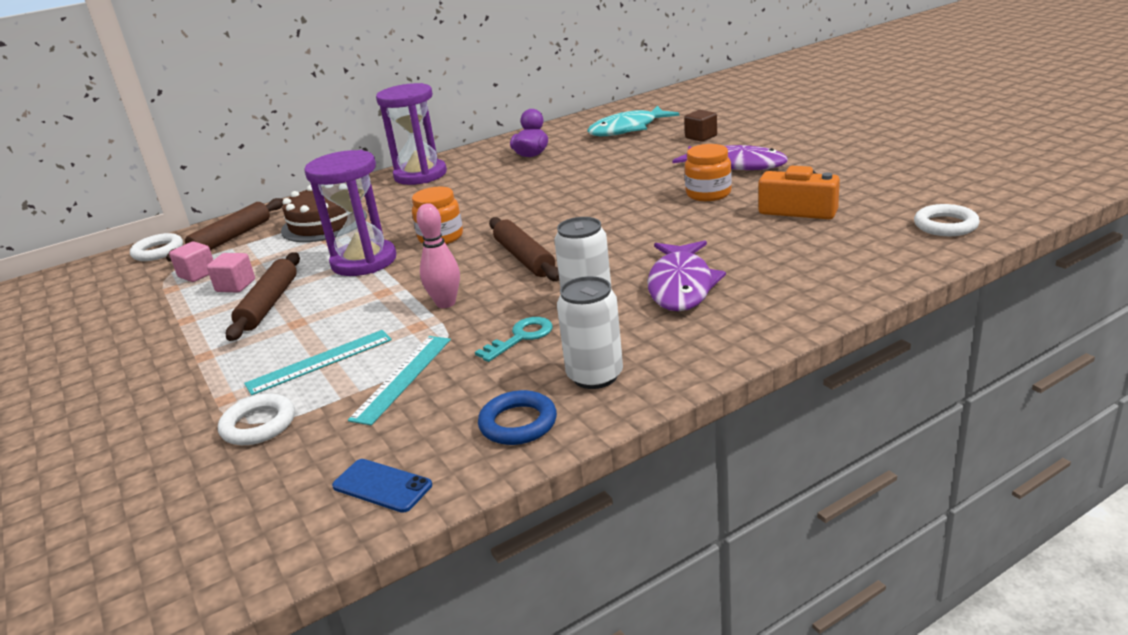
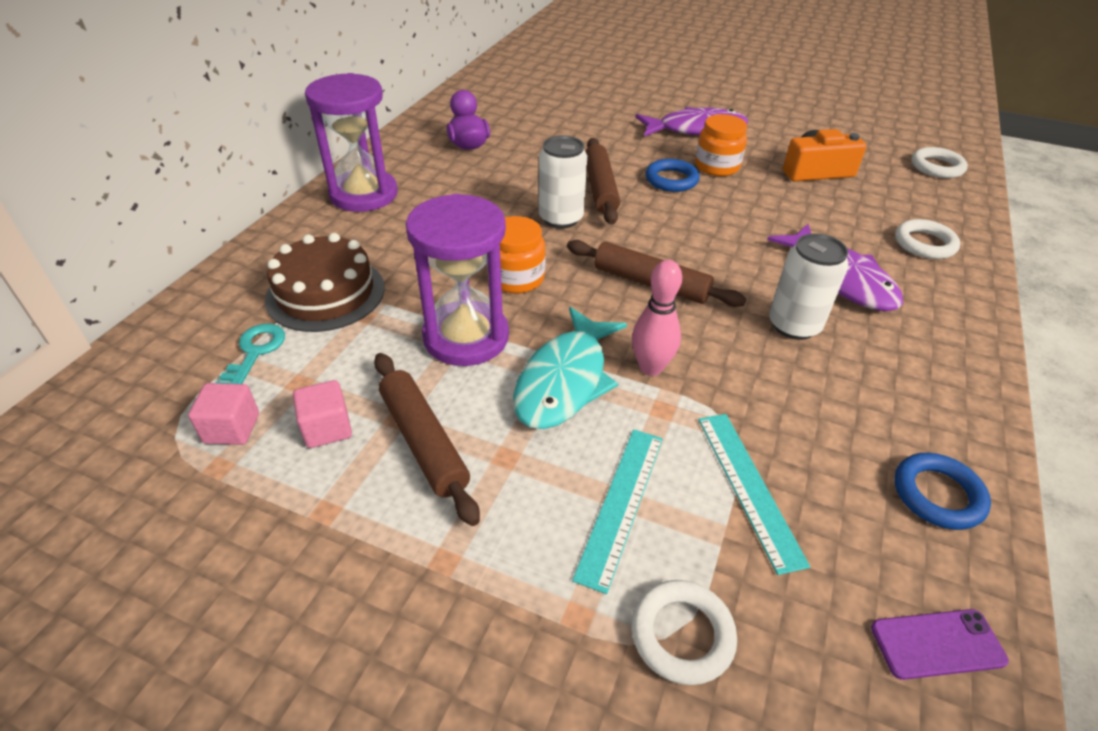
camera: 40 degrees left, 15 degrees up
(158, 251) = (94, 408): white ring -> white ring (924, 244)
(232, 238) = (203, 350): brown rolling pin -> brown rolling pin (600, 188)
(382, 486) = (937, 644): blue phone -> purple phone
(520, 337) = (789, 386): turquoise key -> turquoise key (254, 353)
(595, 376) = (918, 408): white can -> white can (561, 218)
(627, 129) = (531, 99): turquoise fish -> turquoise fish (565, 380)
(652, 197) = (671, 180): none -> blue ring
(701, 137) = (618, 100): brown cube -> none

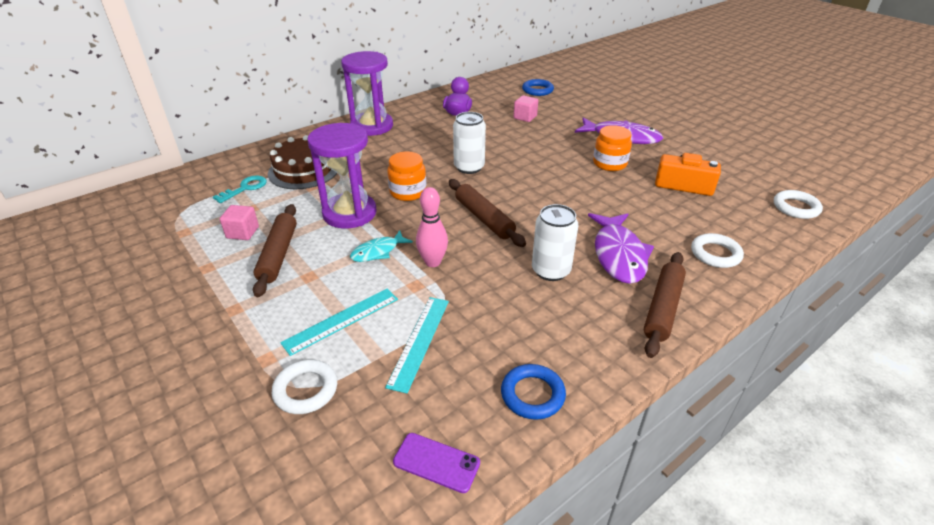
camera: 30 degrees right, 5 degrees down
(232, 428) = (204, 218): pink cube -> pink cube (525, 117)
(565, 380) = (378, 252): turquoise fish -> turquoise fish, size x0.57
(600, 188) = (513, 157): brown rolling pin -> brown rolling pin (663, 308)
(671, 180) = (567, 164): blue ring -> blue ring (537, 90)

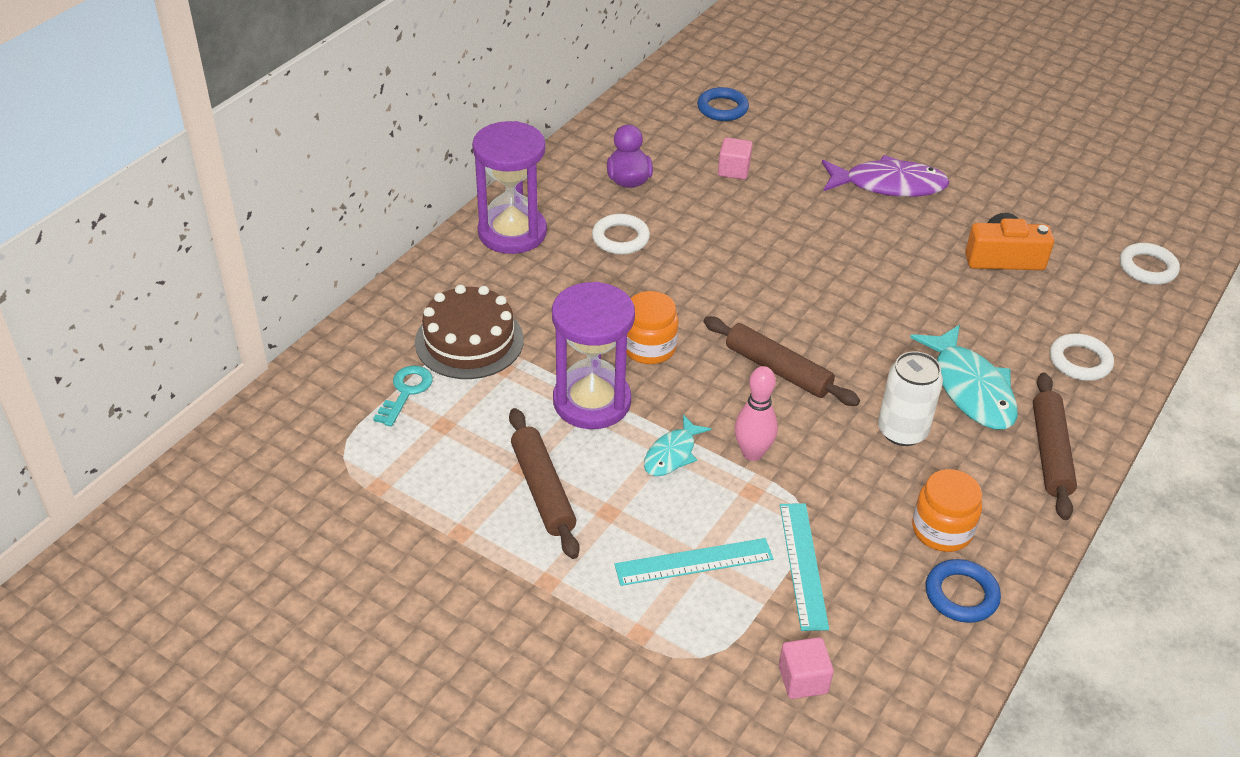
camera: 20 degrees left, 5 degrees up
(243, 232) = (465, 467): pink cube -> pink cube (803, 680)
(306, 390) = (714, 657): white ring -> white ring (620, 238)
(341, 320) = (694, 562): turquoise ruler -> turquoise ruler turned 45 degrees clockwise
(436, 462) = (904, 694): purple phone -> none
(469, 167) = (707, 285): white can -> none
(609, 163) = (894, 239): orange jar -> orange jar (942, 530)
(618, 255) = (970, 389): purple fish -> turquoise fish

